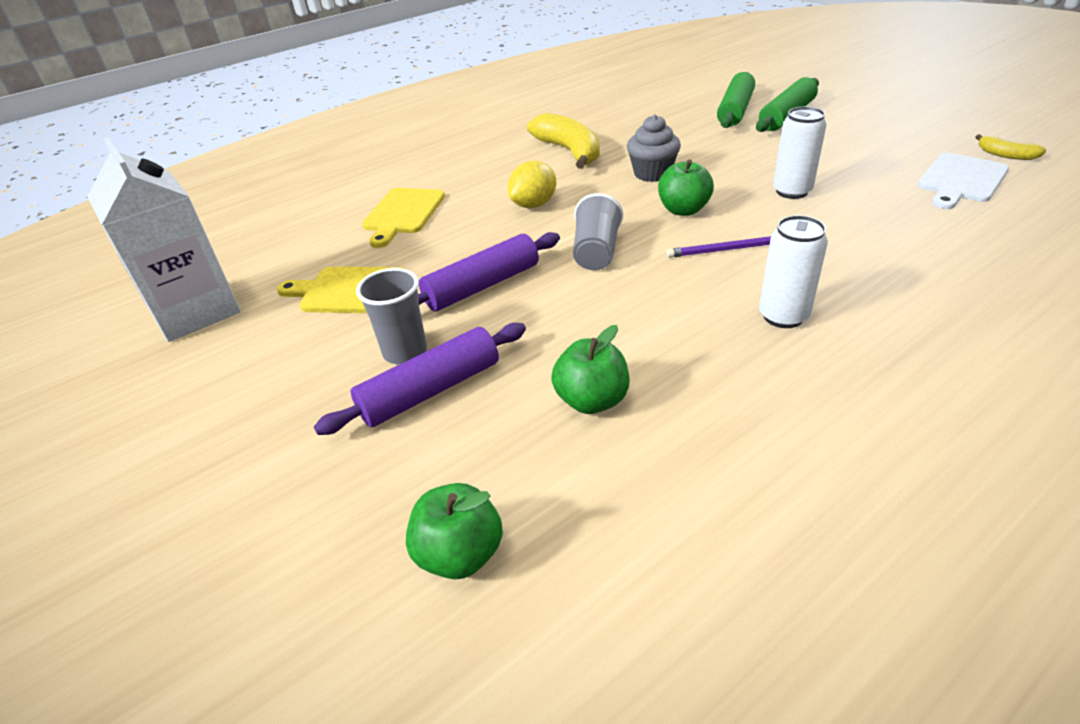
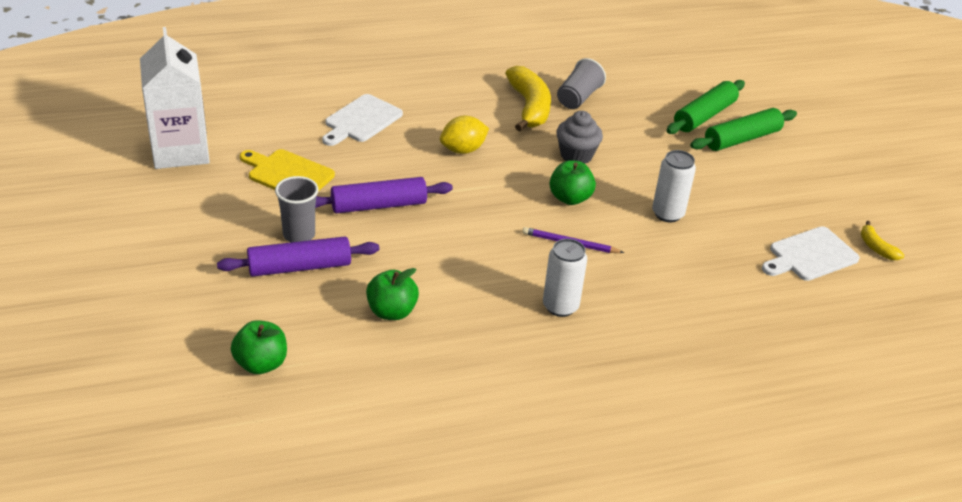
camera: 15 degrees right, 0 degrees up
(403, 214) = (361, 120): yellow cutting board -> white cutting board
(596, 252) = (476, 209): grey cup -> grey cup (578, 97)

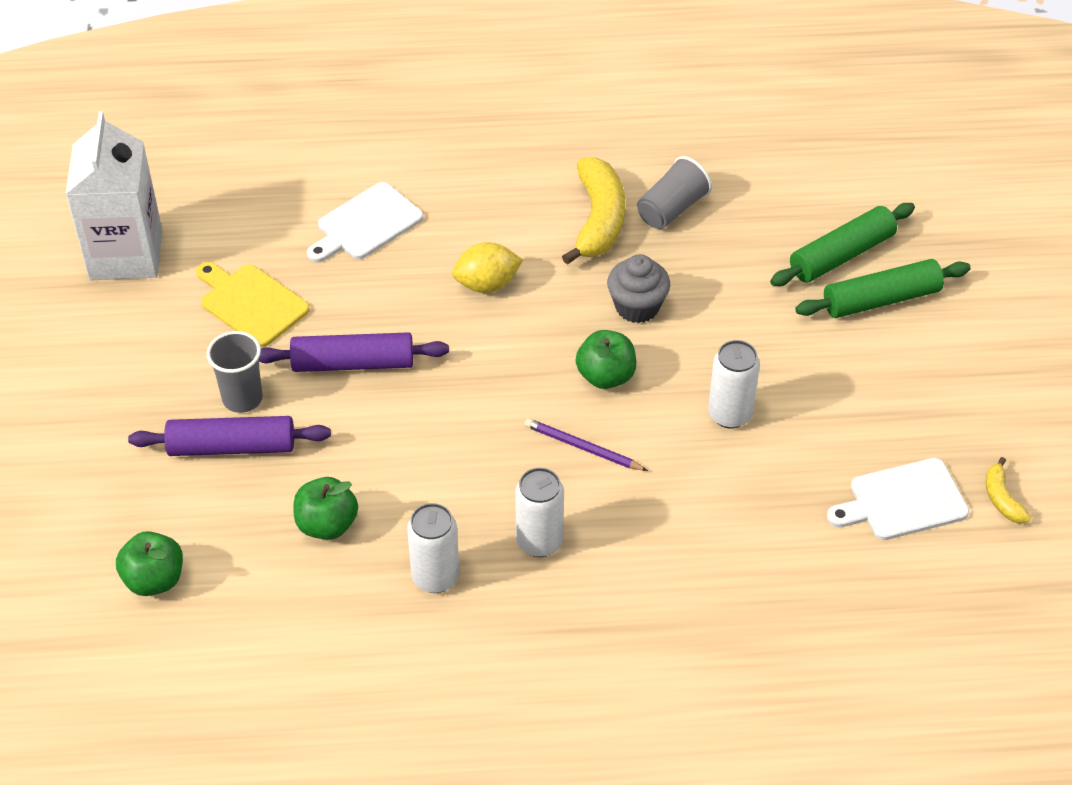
camera: 15 degrees right, 10 degrees up
(489, 338) = (435, 577): none -> white can

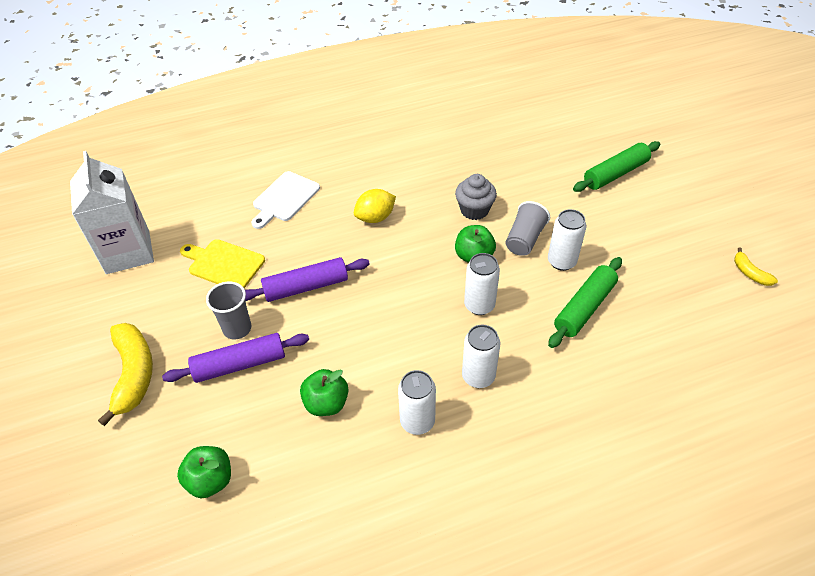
camera: 15 degrees left, 0 degrees up
(582, 448) = (479, 305): purple pencil -> white can
(598, 220) = (428, 165): yellow banana -> yellow banana (133, 374)
(671, 209) = (469, 150): grey cup -> grey cup (524, 239)
(841, 255) = (580, 154): green rolling pin -> green rolling pin (584, 308)
(902, 501) = (693, 289): white cutting board -> none

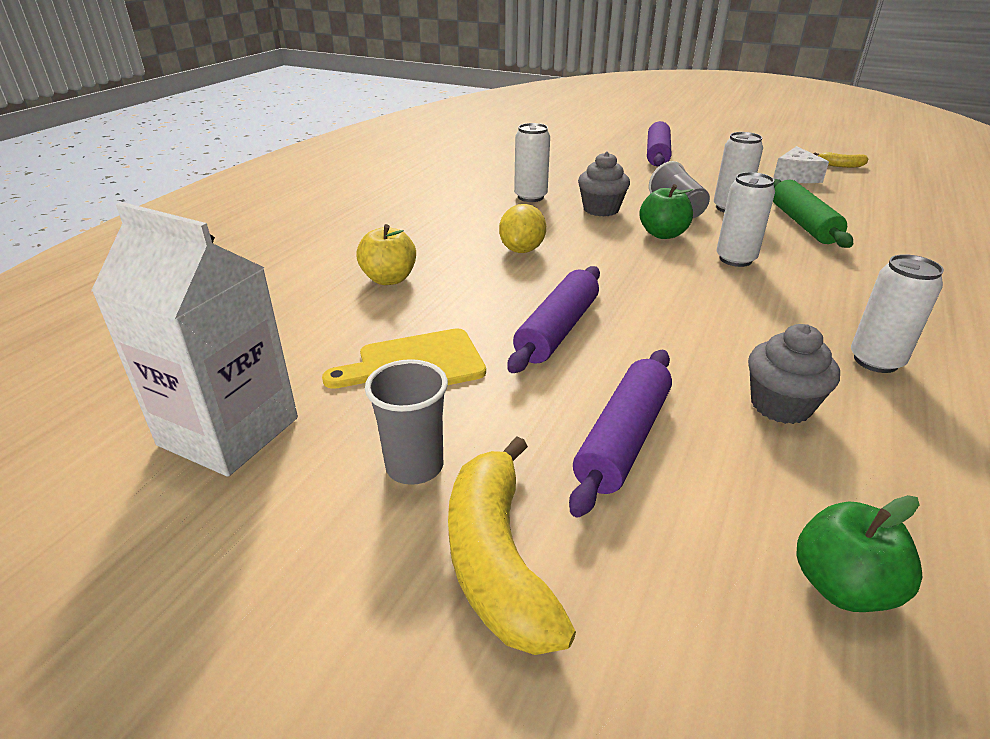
camera: 45 degrees left, 15 degrees down
(133, 374) = (497, 559): yellow banana -> yellow banana turned 135 degrees counterclockwise
(237, 329) = (551, 410): grey cup -> grey cup (414, 466)
(284, 198) = (389, 279): white cutting board -> yellow apple
(326, 403) = (780, 405): green apple -> grey cupcake
(478, 376) = (839, 301): white can -> white can (530, 197)
(615, 174) = (657, 154): green rolling pin -> purple rolling pin
(680, 261) = (795, 176): none -> white cheese

